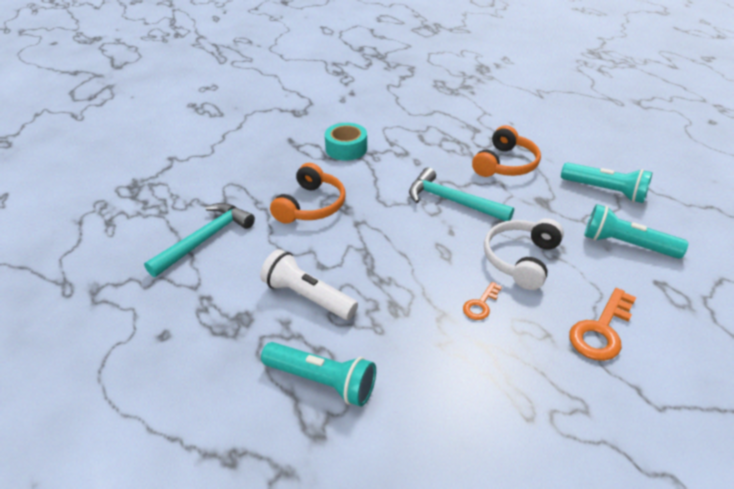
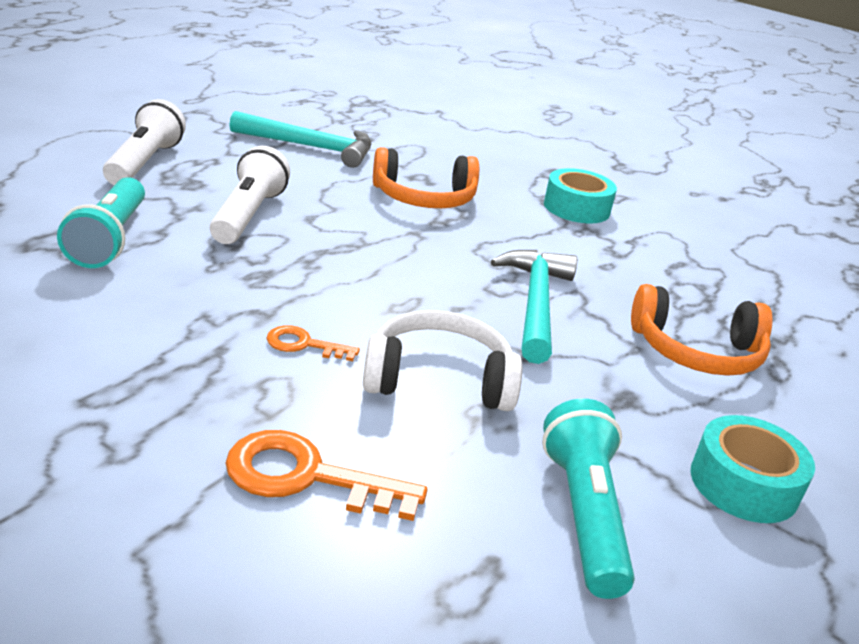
camera: 60 degrees right, 10 degrees down
(191, 342) = (144, 163): none -> white flashlight
(605, 191) = (743, 484): turquoise flashlight -> turquoise tape

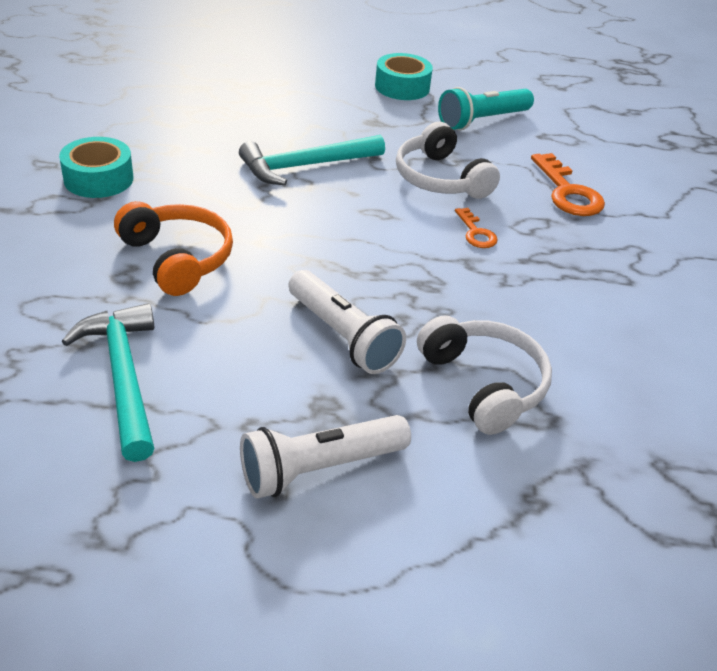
camera: 120 degrees left, 10 degrees up
(109, 239) = (483, 384): turquoise flashlight -> white headphones
(248, 215) = (343, 336): white flashlight -> white flashlight turned 105 degrees counterclockwise
(696, 351) = (289, 106): orange headphones -> none

